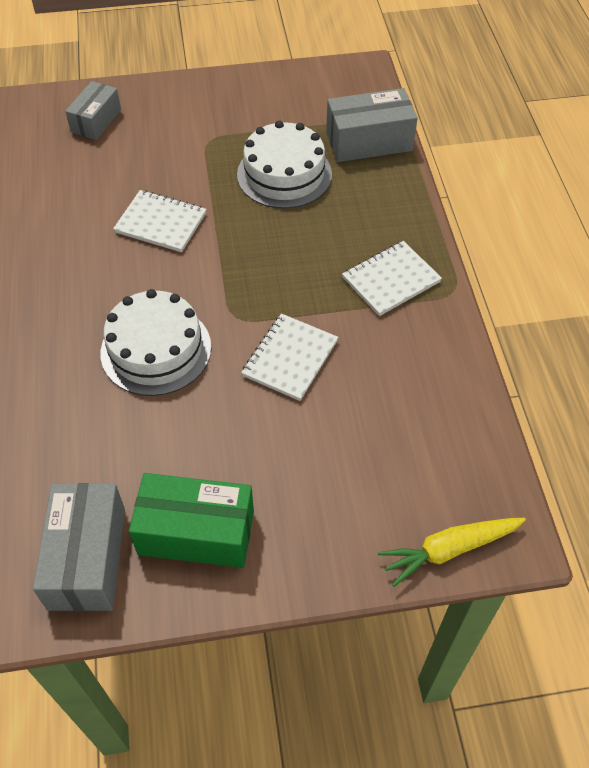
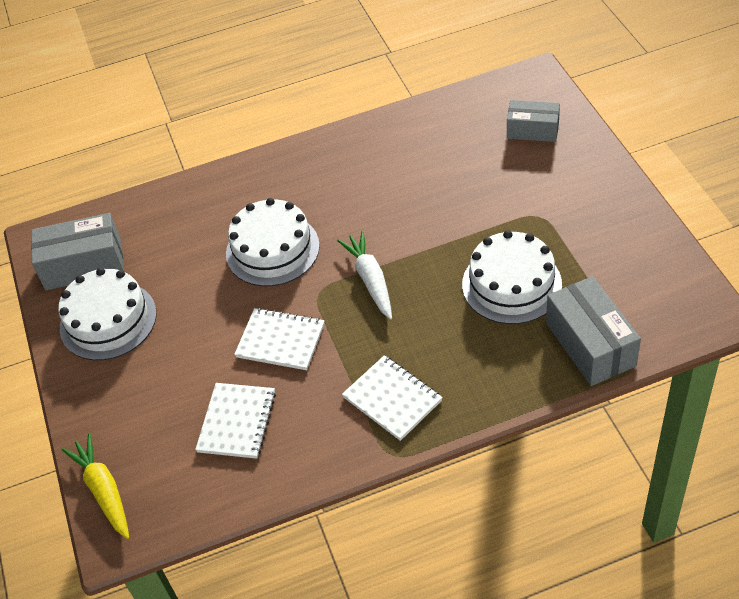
camera: 85 degrees right, 5 degrees down
(161, 223) = (415, 212): white notebook -> white notebook (237, 422)
(196, 532) = (108, 320): green box -> white cake
(236, 272) = (370, 279): none -> white carrot

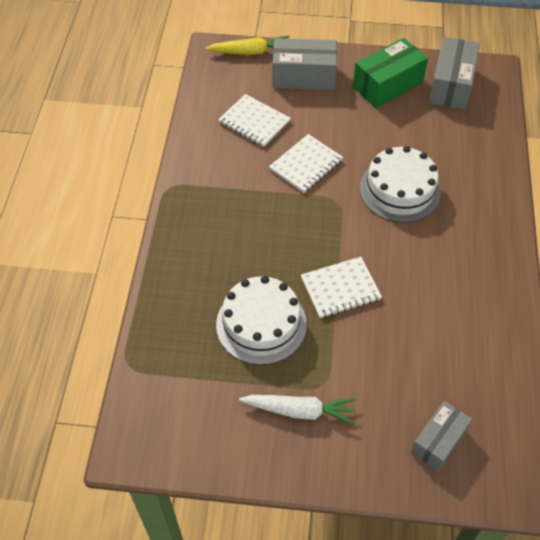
camera: 110 degrees right, 5 degrees up
(108, 320) = (387, 85): white cake -> green box
(370, 279) = (329, 236): white carrot -> white carrot (300, 411)
(392, 399) = (211, 205): white notebook -> white notebook (340, 289)
(590, 344) = (167, 345): grey box -> grey box (303, 76)

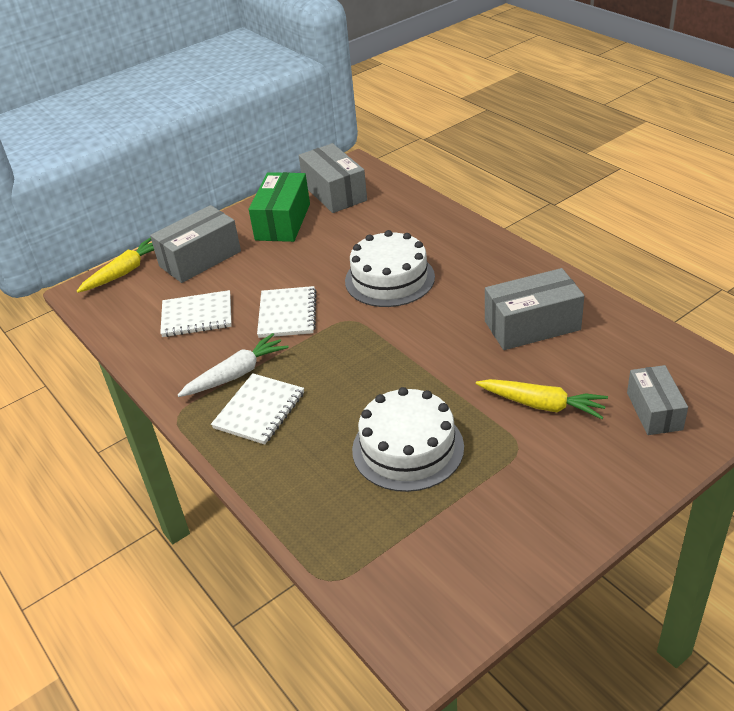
camera: 40 degrees left, 15 degrees down
(300, 411) = (529, 480): white carrot -> white carrot (236, 374)
(340, 289) = (437, 373): white notebook -> white notebook (259, 410)
(374, 370) = (542, 405): none -> yellow carrot
(445, 307) = (532, 326): none -> grey box

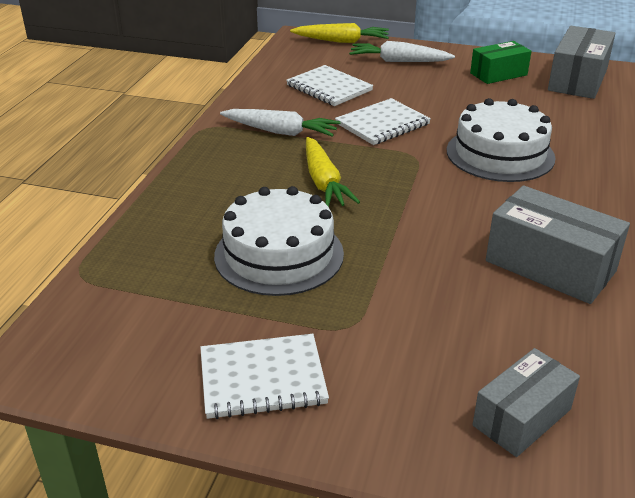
camera: 50 degrees right, 5 degrees down
(200, 259) = (398, 61): grey box -> white carrot
(259, 410) = (249, 159): white notebook -> white notebook (262, 379)
(282, 222) = (498, 74): green box -> green box, size x0.65
(542, 405) = (432, 320): yellow carrot -> yellow carrot (324, 182)

